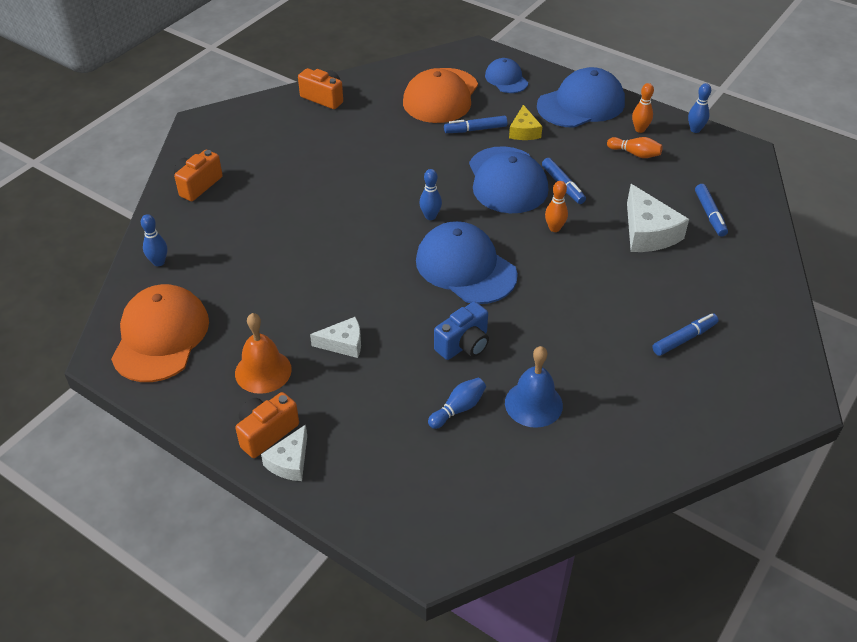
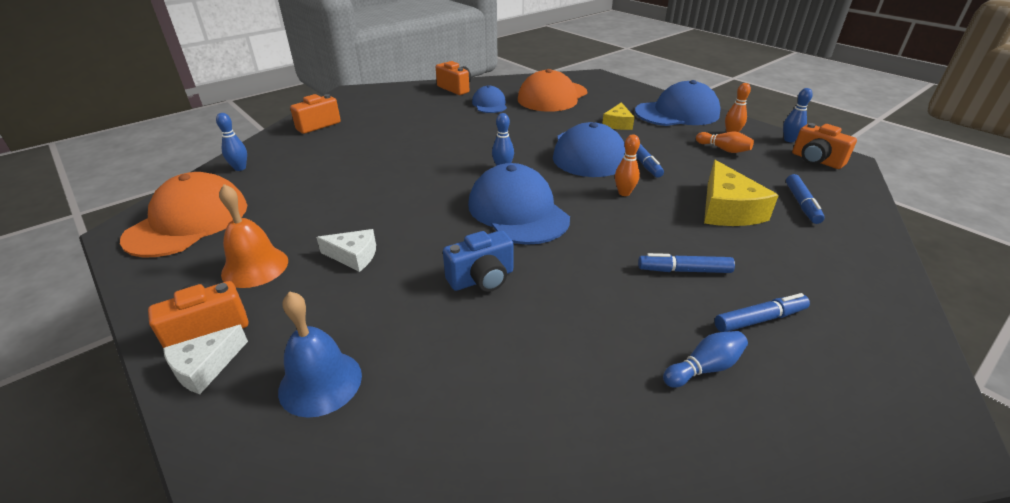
camera: 15 degrees right, 10 degrees down
(458, 409) = (440, 346): blue bowling pin -> blue bowling pin (704, 368)
(475, 129) = (573, 118): blue marker -> blue marker (684, 270)
(506, 79) = (613, 93): blue cap -> blue cap (489, 104)
(533, 404) = (538, 359): blue bell -> blue bell (320, 382)
(648, 232) = (727, 209): white cheese -> yellow cheese
(720, 155) = (816, 160): none -> orange camera

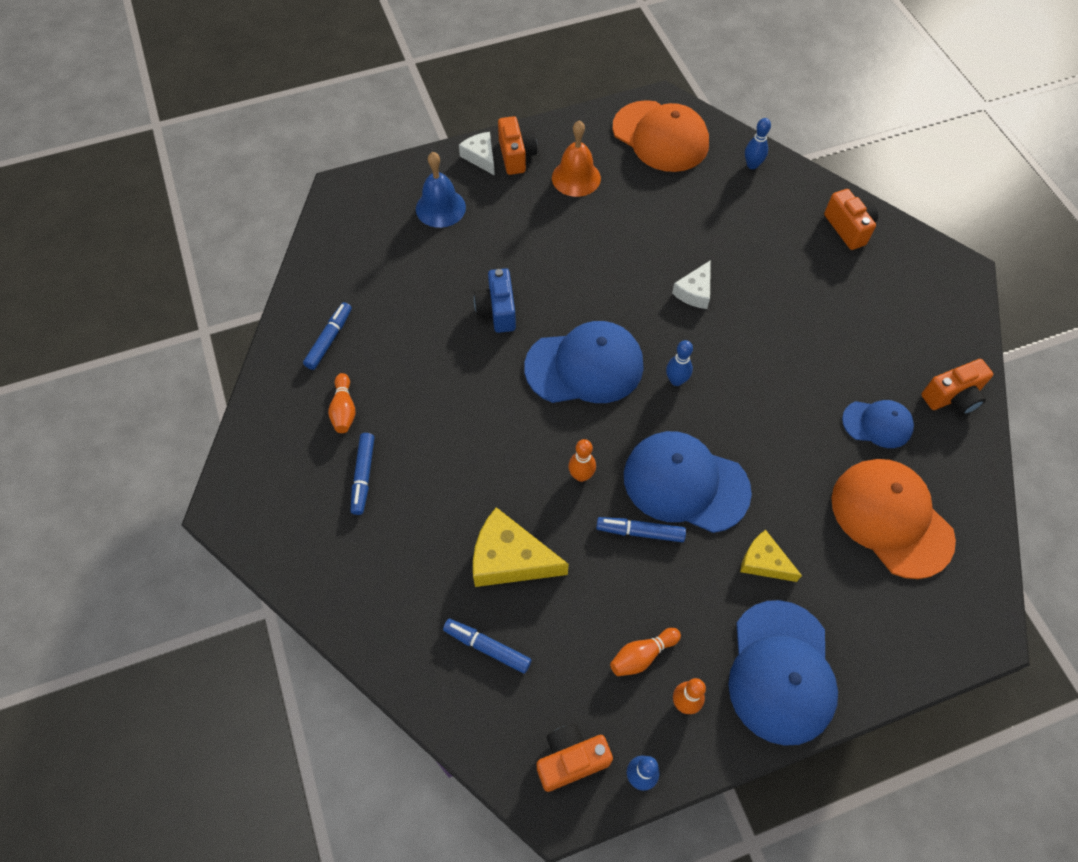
camera: 110 degrees right, 25 degrees up
(353, 256) = (564, 236): white cheese -> white cheese (694, 292)
(684, 270) = (440, 458): blue marker -> blue marker (329, 339)
(704, 368) = (344, 410): blue bowling pin -> orange bowling pin

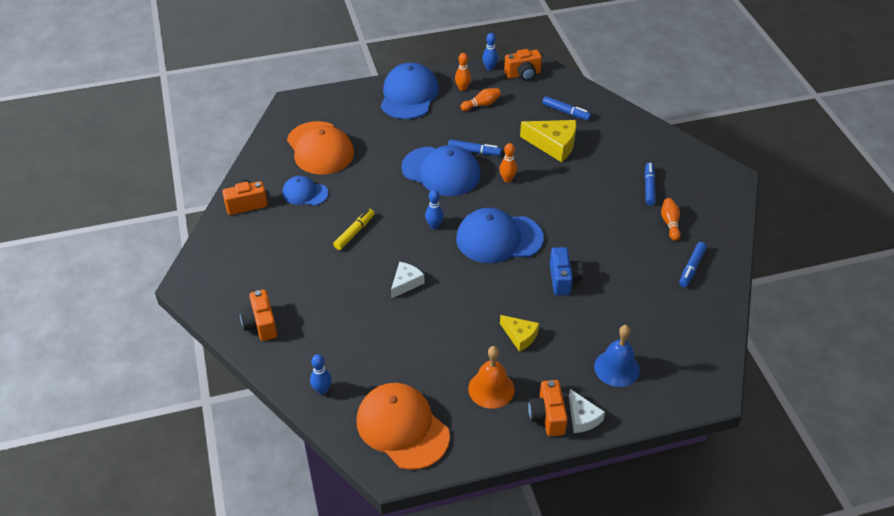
camera: 175 degrees left, 15 degrees down
(764, 562) = (404, 135): yellow cheese -> yellow cheese (520, 336)
(782, 361) = (354, 232): none -> yellow marker

